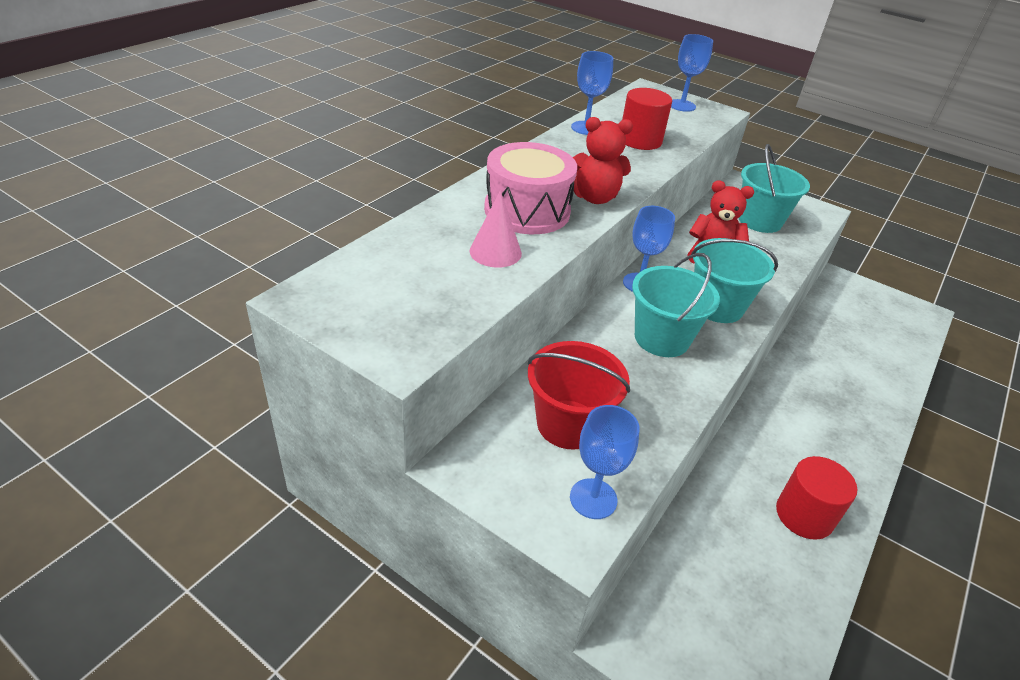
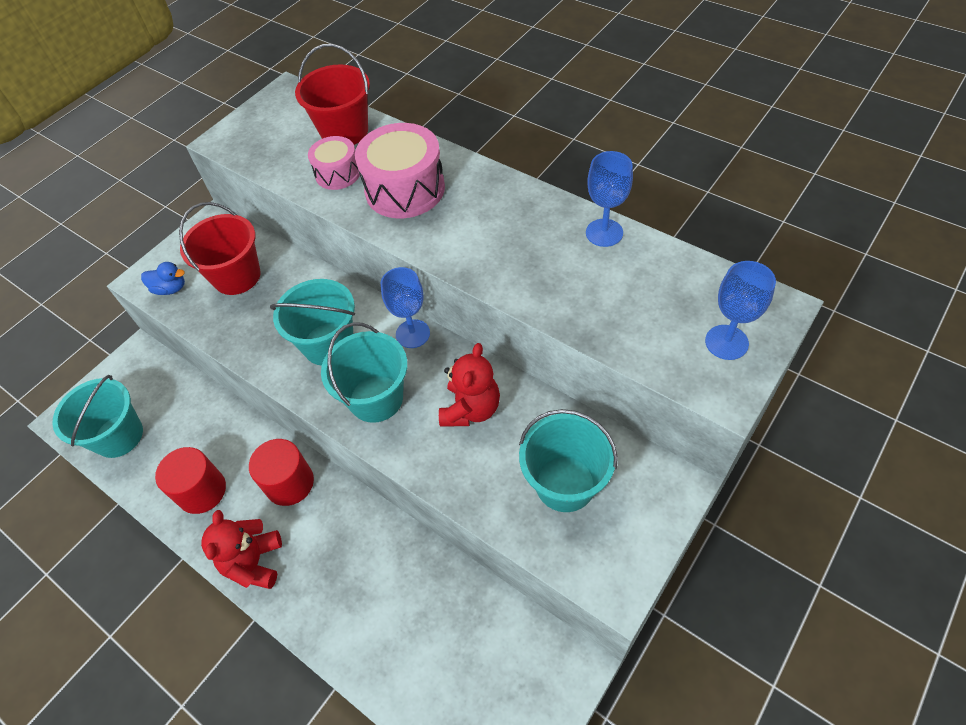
camera: 100 degrees right, 15 degrees up
(417, 247) = (344, 132): none -> red bucket
(495, 252) = (338, 173): pink cone -> pink drum
(593, 498) = (170, 288): blue goblet -> blue duck
(594, 197) = (435, 236): red teddy bear -> red teddy bear (254, 562)
(640, 140) = (585, 283): red cylinder -> red cylinder (290, 483)
(764, 633) = (118, 436): none -> turquoise bucket

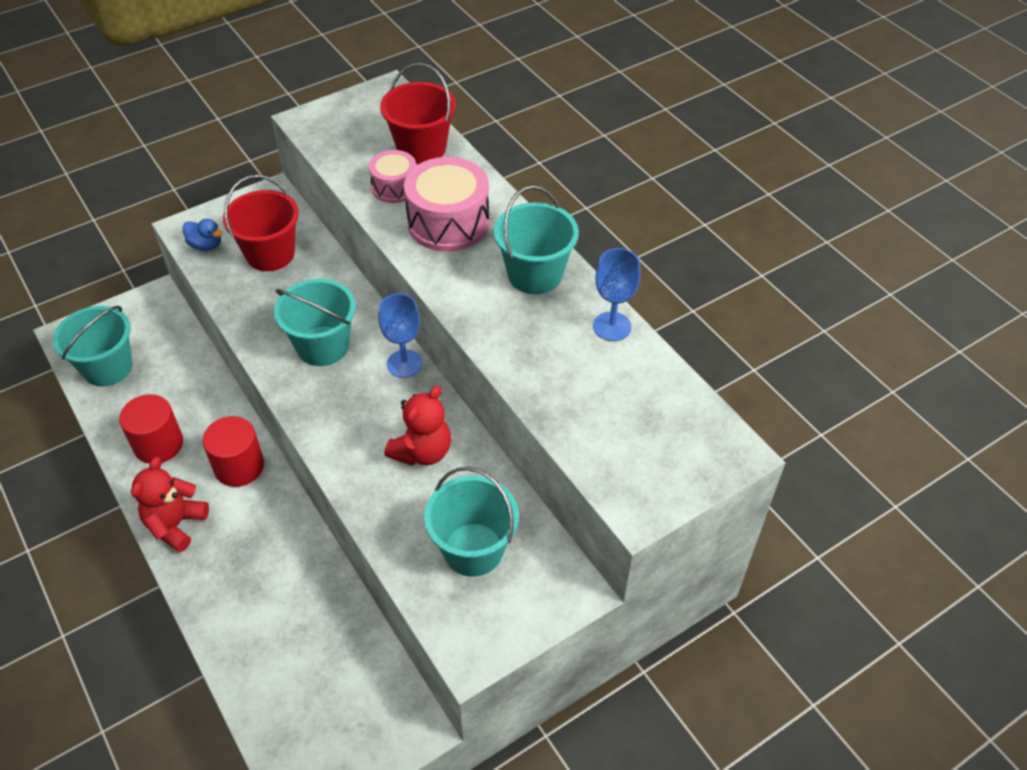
camera: 15 degrees right, 5 degrees down
(376, 398) = (341, 411): turquoise bucket -> turquoise bucket (535, 274)
(726, 342) = (666, 466): blue goblet -> none

